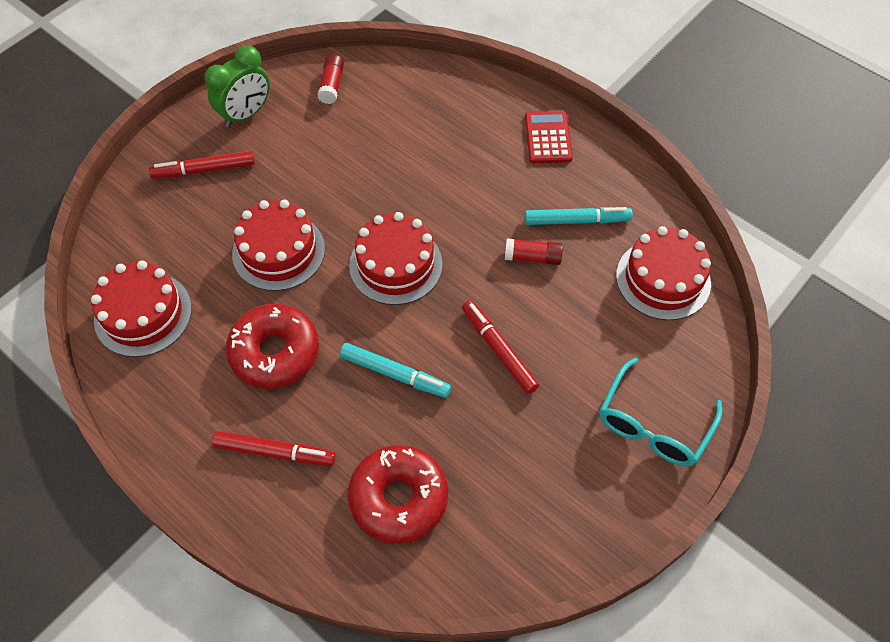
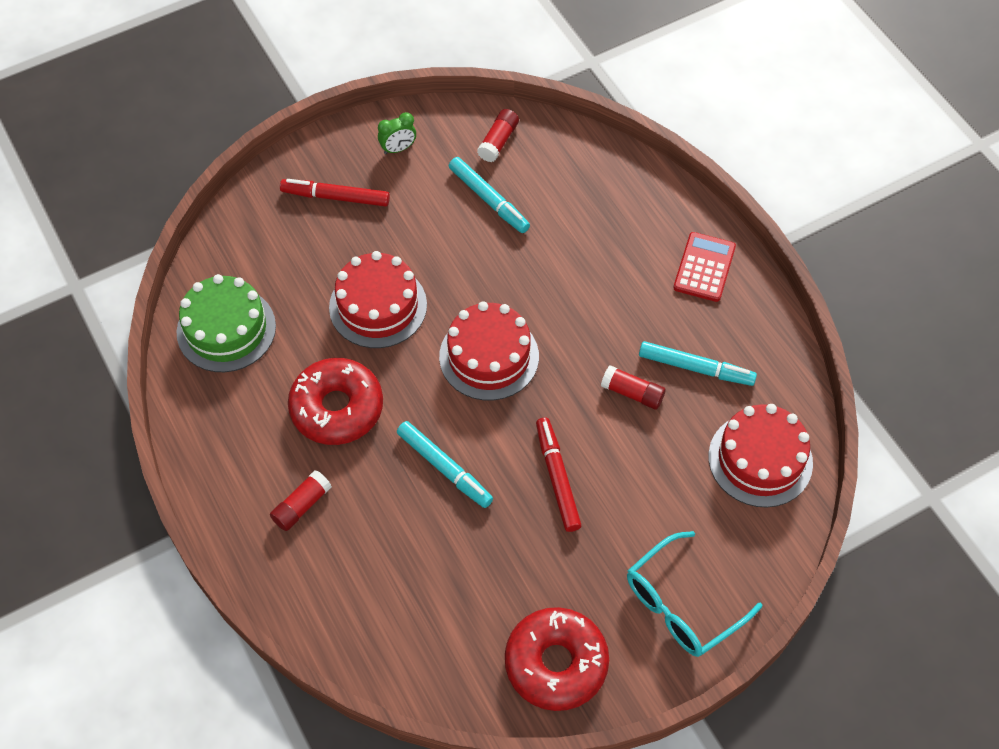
camera: 20 degrees right, 0 degrees up
(143, 314) = (226, 329): red cake -> green cake
(246, 114) = (398, 149): green clock -> green clock, size x0.57
(275, 452) = (302, 506): red marker -> red glue stick
(342, 134) = (489, 199): none -> turquoise marker
(398, 498) = (401, 589): red donut -> red donut (556, 663)

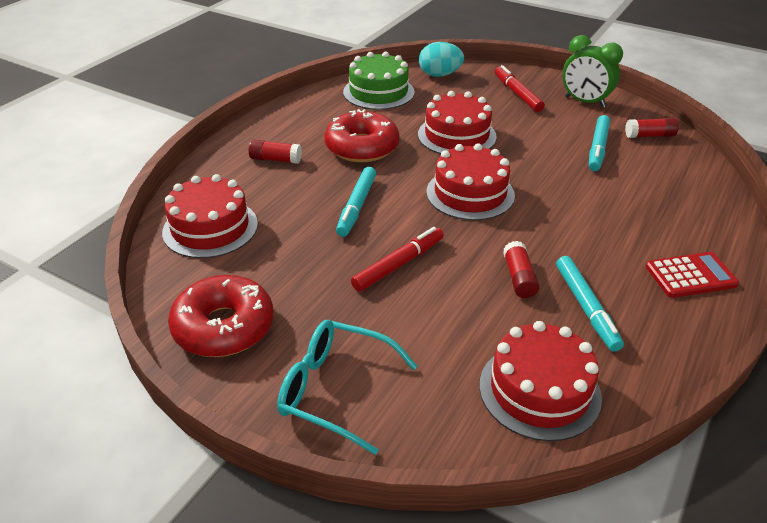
camera: 60 degrees right, 20 degrees down
(233, 244) = (439, 75): none -> turquoise egg
(392, 621) = (210, 228): none -> red cake
(398, 149) = (584, 102): green clock -> green clock, size x1.76

